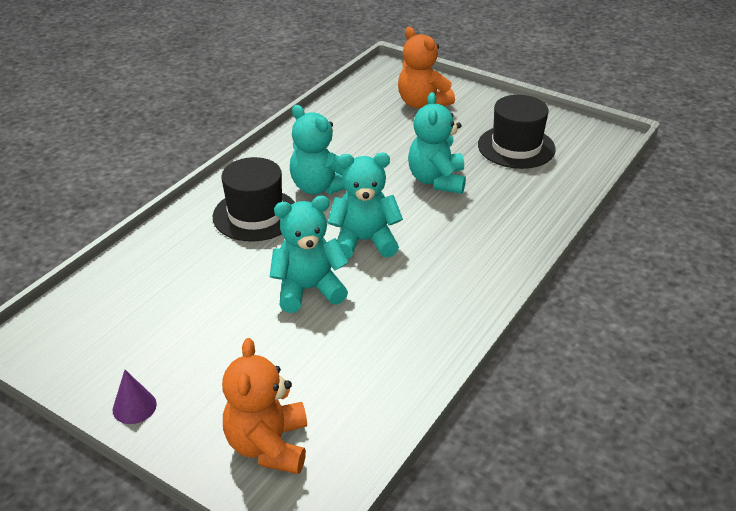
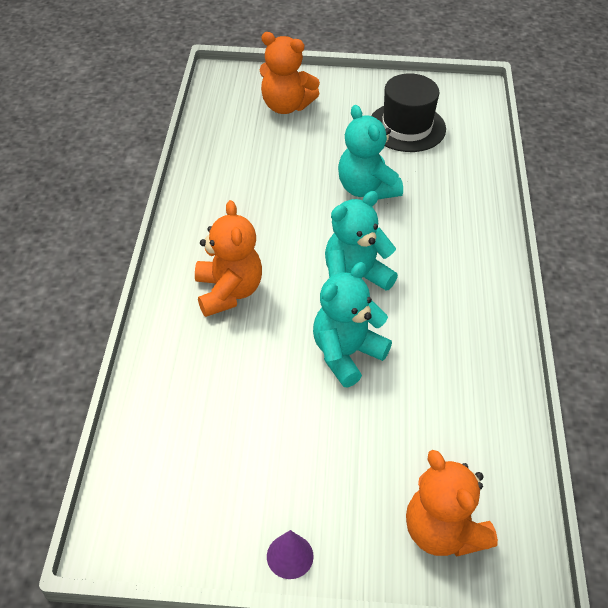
camera: 30 degrees left, 10 degrees up
(255, 215) = (228, 292): black hat -> orange teddy bear
(319, 187) = (264, 236): turquoise teddy bear -> none

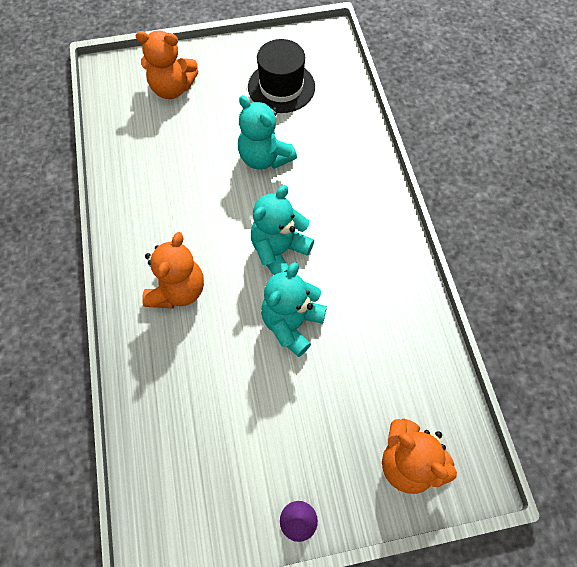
camera: 15 degrees left, 15 degrees up
(228, 292) = (178, 291): orange teddy bear -> orange teddy bear turned 45 degrees clockwise

